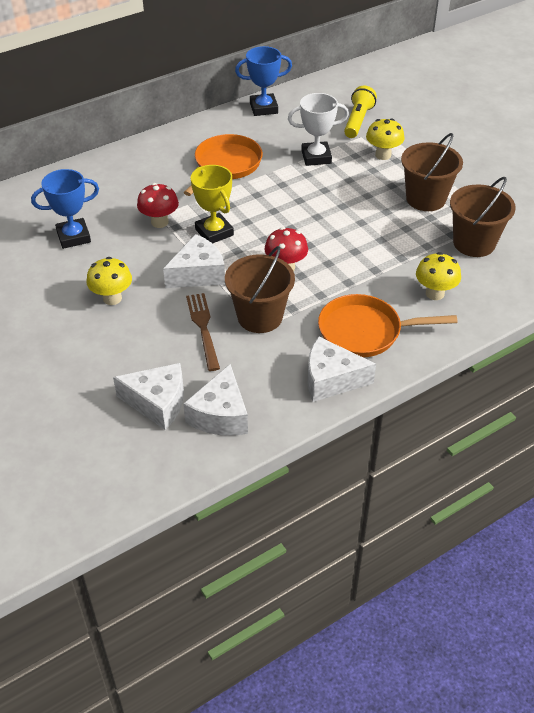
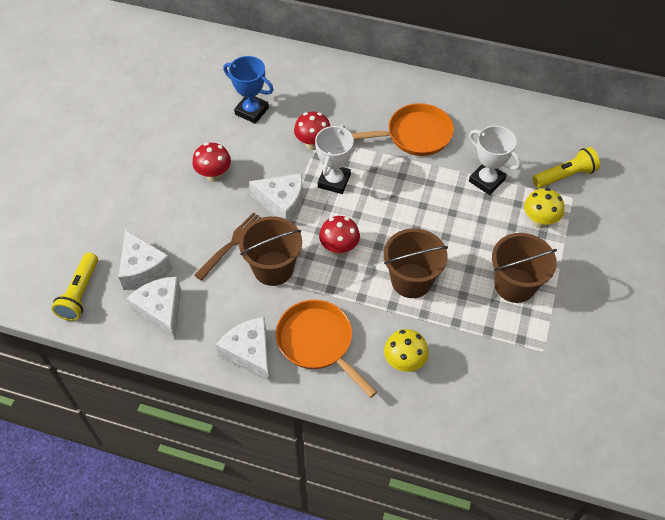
camera: 50 degrees right, 10 degrees up
(112, 298) = (214, 175): yellow mushroom -> red mushroom
(131, 465) = (80, 293): none -> yellow flashlight
(214, 232) = (334, 181): yellow trophy -> white trophy
(220, 415) = (161, 311): white cheese -> white cheese turned 90 degrees clockwise
(263, 108) = (509, 108): blue trophy -> none
(474, 243) = (493, 353): brown bucket -> brown bucket (411, 280)

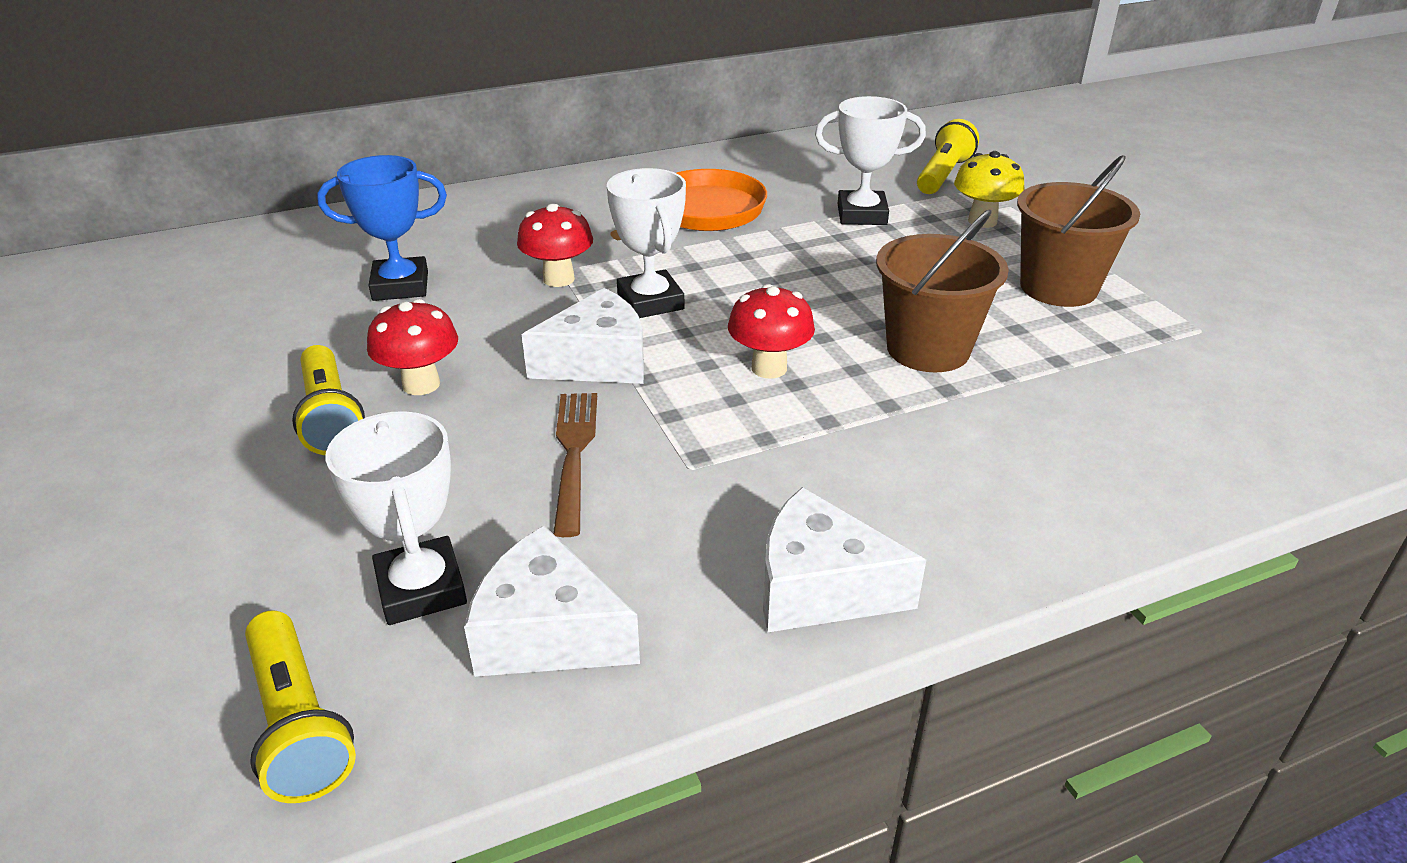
camera: 40 degrees left, 20 degrees down
(143, 269) = (421, 588): white cheese -> white trophy
(174, 173) = (330, 417): none -> yellow flashlight
(273, 268) = (694, 446): brown bucket -> none
(318, 343) = (912, 499): orange pan -> none
(404, 362) = (1071, 443): yellow mushroom -> none

